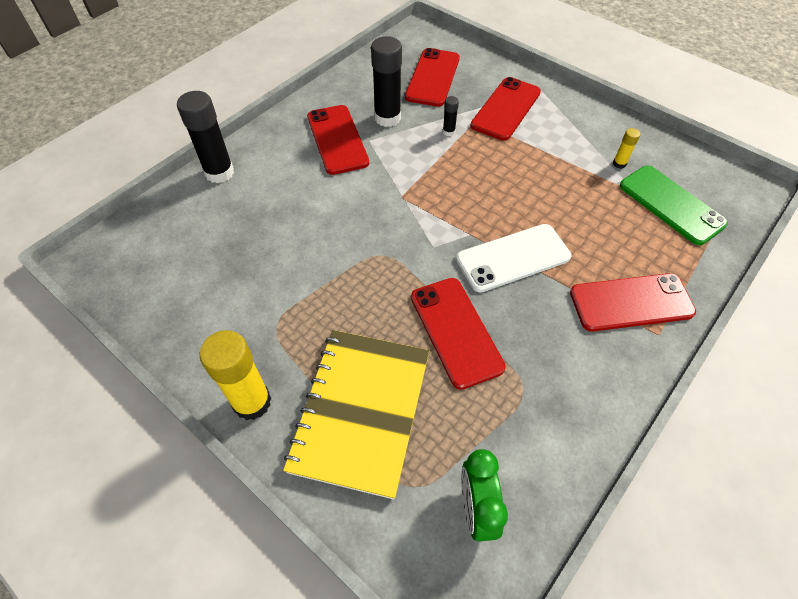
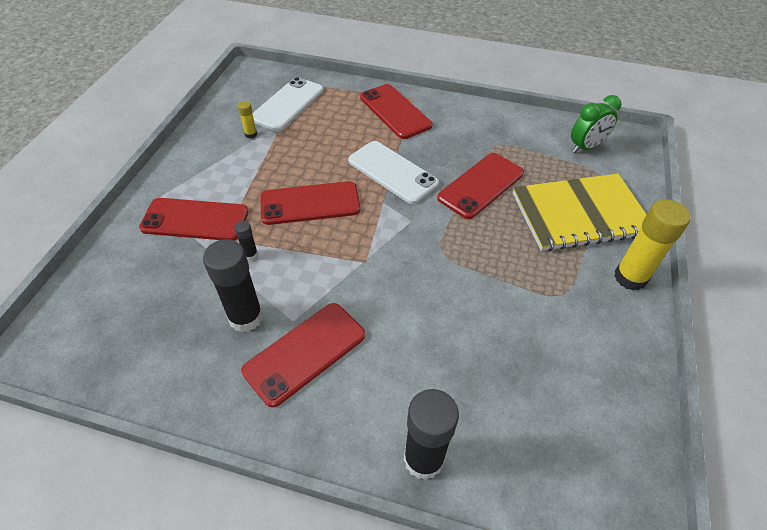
camera: 115 degrees left, 5 degrees down
(433, 78) = (150, 299): red phone -> red phone (310, 203)
(671, 205) = (288, 104): green phone -> white phone

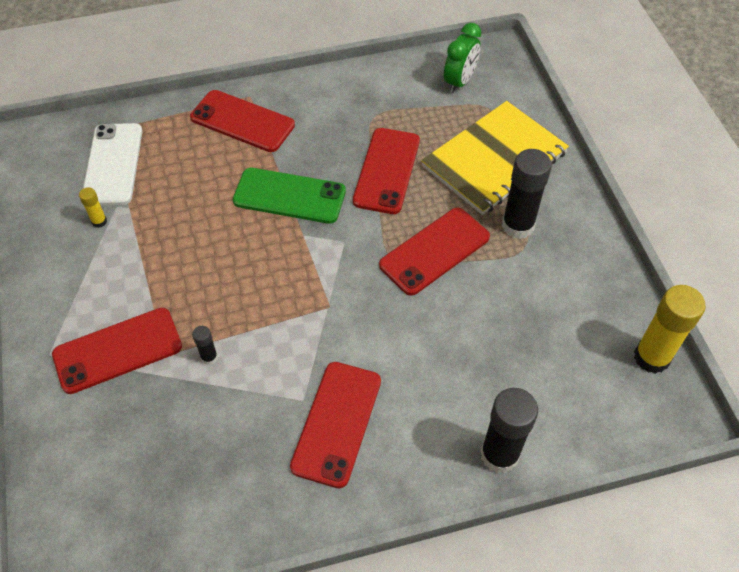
camera: 30 degrees left, 5 degrees up
(246, 317) = (255, 421): black glue stick -> black glue stick (517, 226)
(310, 203) = (229, 272): red phone -> red phone (434, 251)
(392, 172) = (289, 196): white phone -> green phone
(630, 277) = (570, 204): yellow glue stick -> yellow glue stick (651, 357)

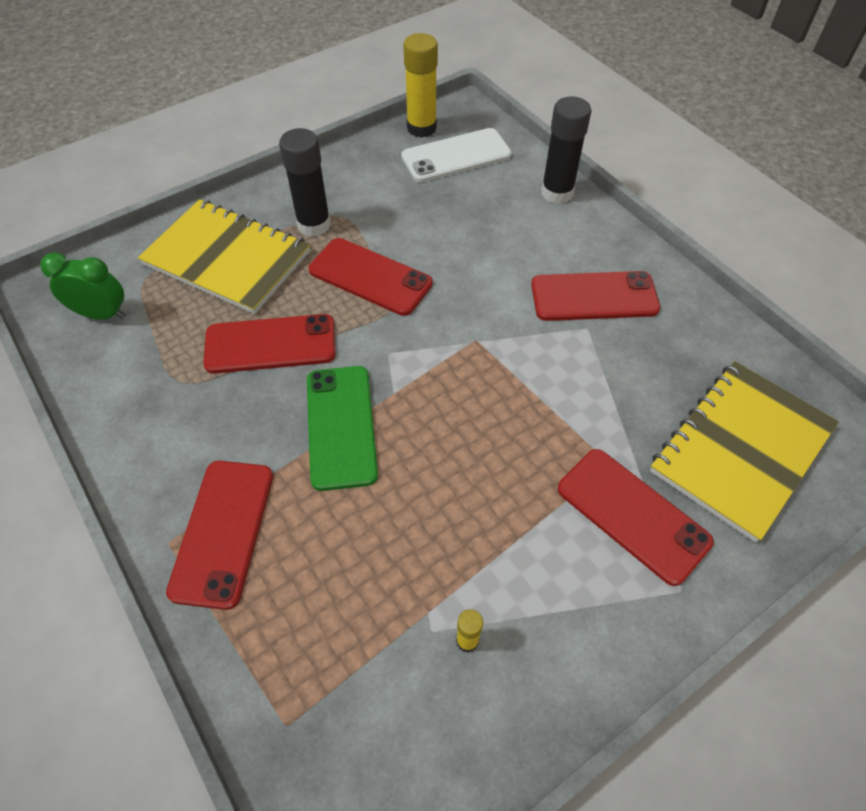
camera: 110 degrees left, 0 degrees up
(113, 164) = (357, 680): white phone -> white phone (456, 156)
(121, 462) = (741, 449): none -> yellow notebook
(209, 357) = (589, 421): black glue stick -> none

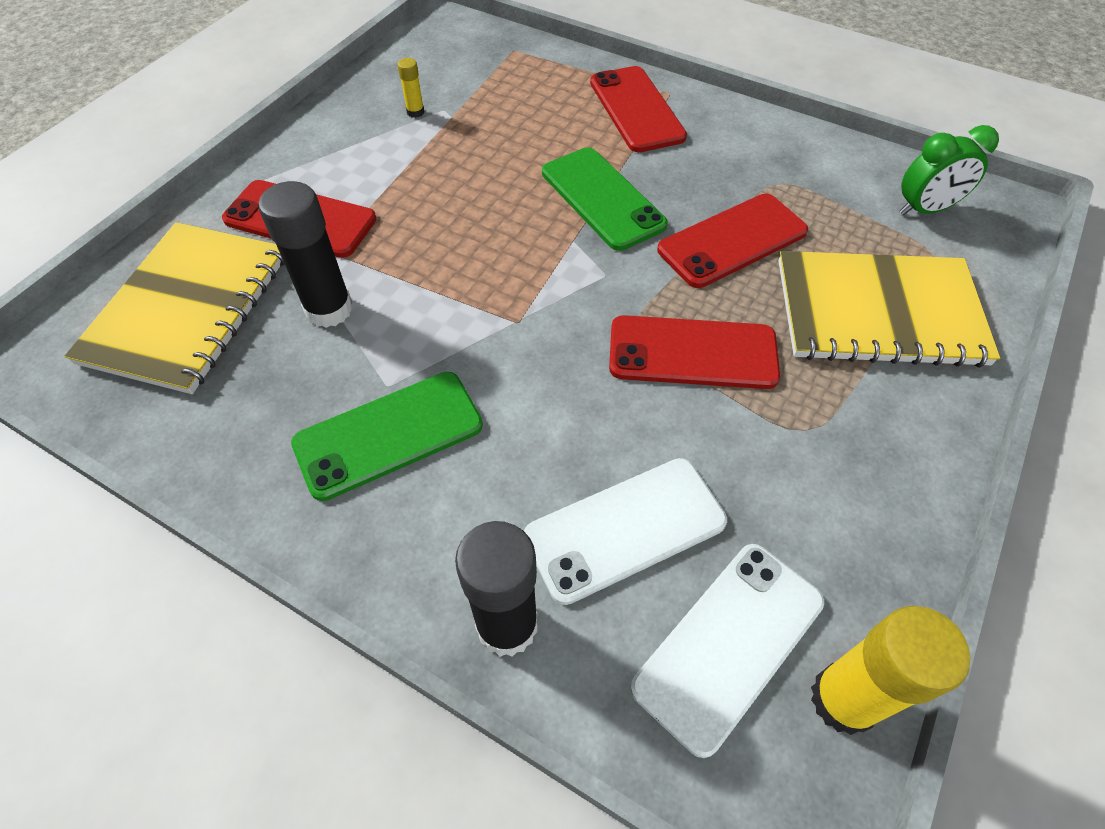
camera: 155 degrees right, 0 degrees up
(314, 225) = (827, 400): black glue stick -> black glue stick (329, 309)
(476, 208) = (625, 529): none -> white phone
(594, 297) = (388, 434): red phone -> green phone

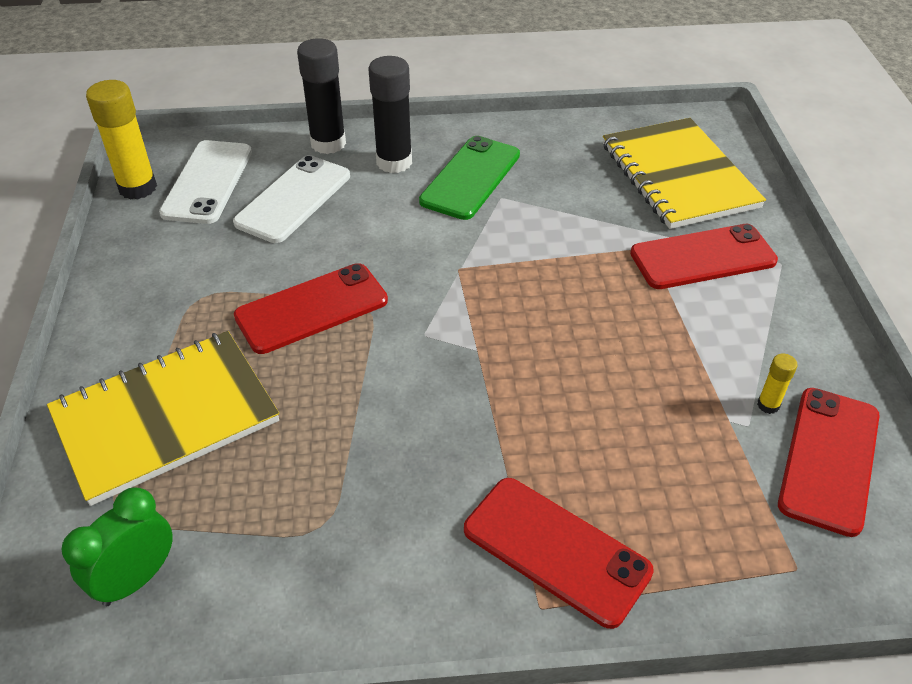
camera: 145 degrees right, 10 degrees down
(329, 309) = (593, 216): black glue stick -> black glue stick (394, 162)
(602, 198) = (488, 404): green phone -> none
(732, 241) = (334, 423): red phone -> red phone (829, 459)

